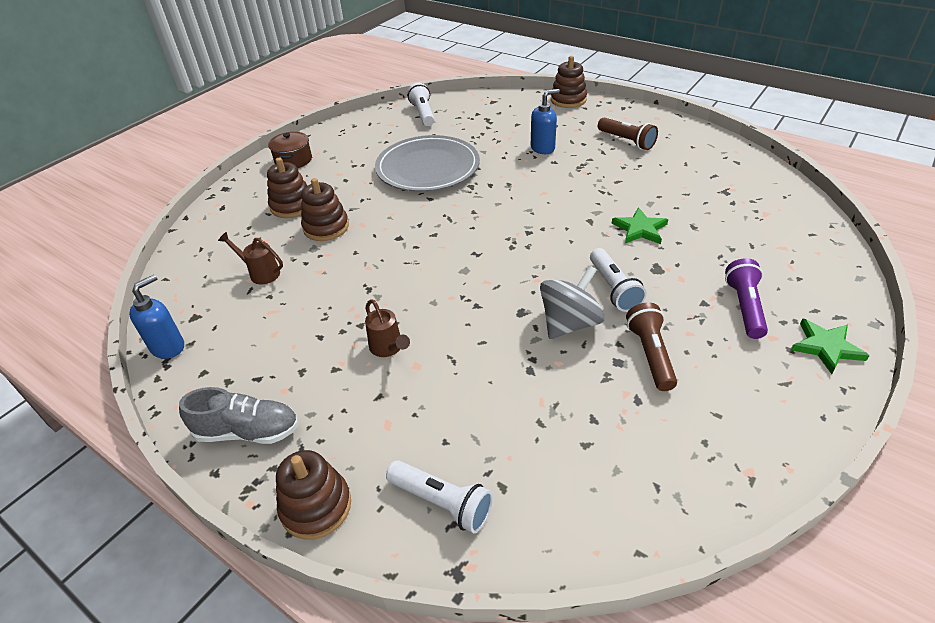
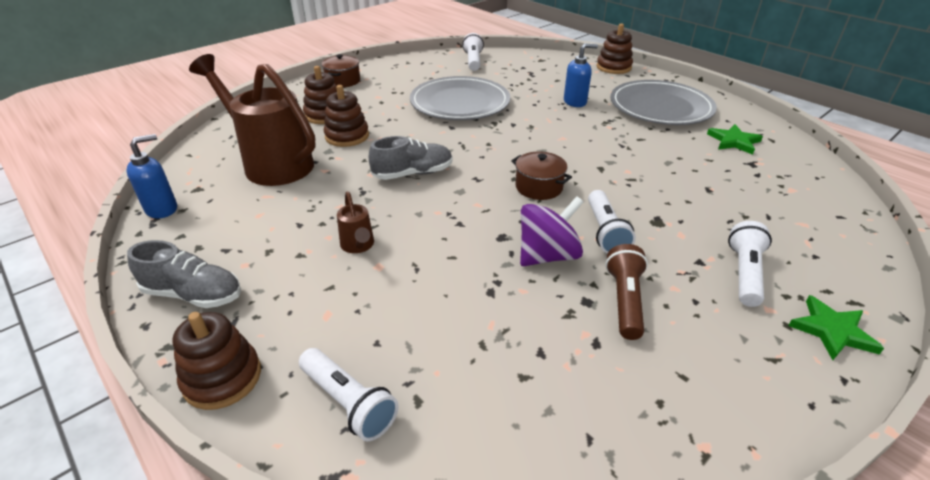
camera: 10 degrees right, 5 degrees down
(261, 273) = (272, 163): brown watering can -> brown watering can, size x2.37
(411, 259) = (413, 173): none -> grey shoe
(538, 252) = (539, 187): none -> brown pot
(569, 323) = (547, 255): grey spinning top -> purple spinning top
(626, 141) = (660, 107): brown flashlight -> grey plate
(640, 229) = (650, 183): green star -> green star (734, 141)
(744, 307) = (744, 273): purple flashlight -> white flashlight

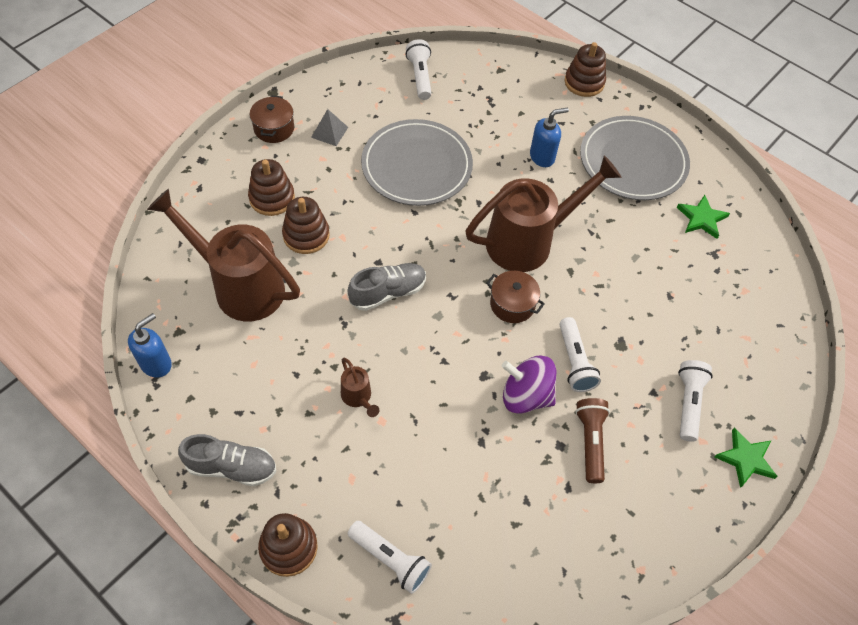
camera: 10 degrees left, 20 degrees up
(389, 84) = (329, 132): none -> grey pyramid
(547, 255) = (526, 396): purple spinning top -> purple spinning top turned 120 degrees counterclockwise
(558, 148) = (528, 242): none -> brown watering can

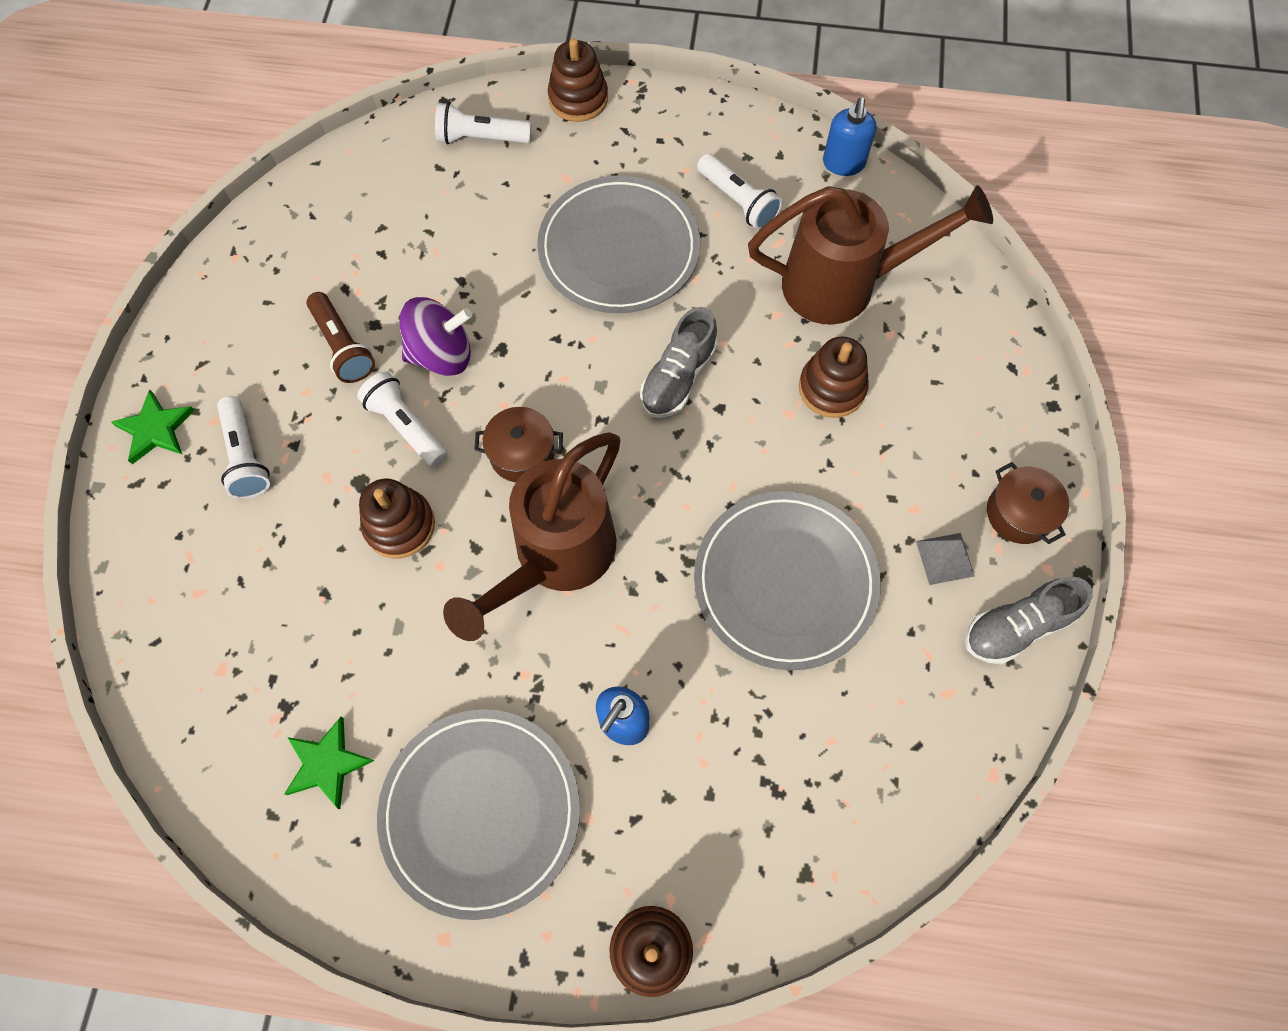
camera: 150 degrees right, 10 degrees up
(232, 467) = (684, 125): grey shoe -> grey shoe (1016, 627)
(272, 198) = (917, 410): brown stacking toy -> brown stacking toy (399, 525)
(358, 397) = (619, 249): brown watering can -> grey plate
(420, 77) = (914, 761): white flashlight -> white flashlight (738, 201)

